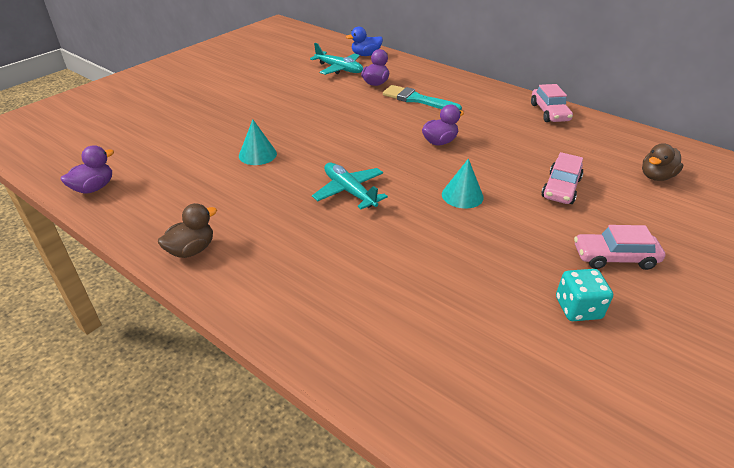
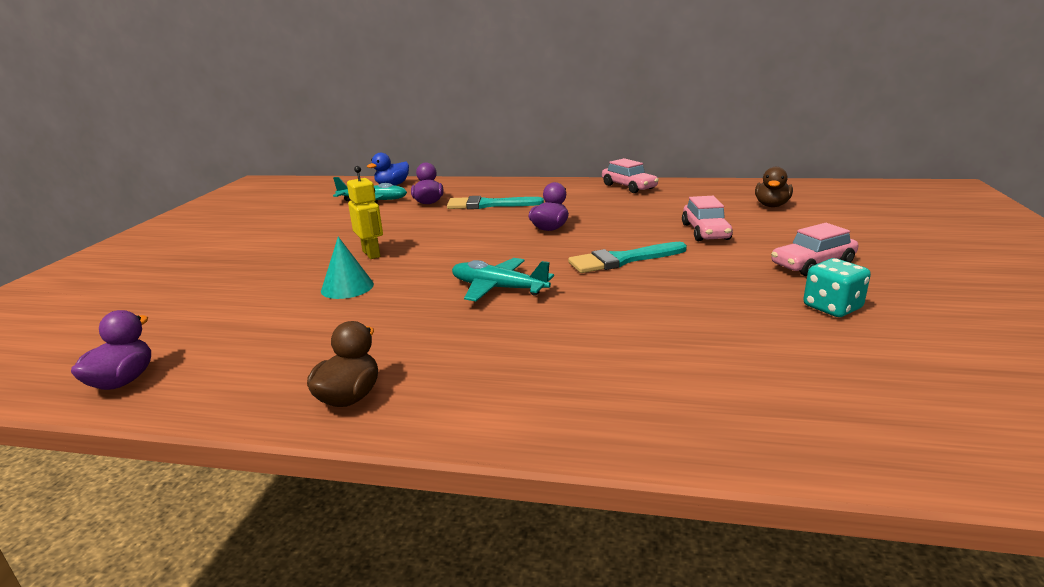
camera: 25 degrees left, 15 degrees down
(296, 127) = (371, 254): none -> yellow robot
(462, 195) = (622, 260): turquoise cone -> turquoise brush

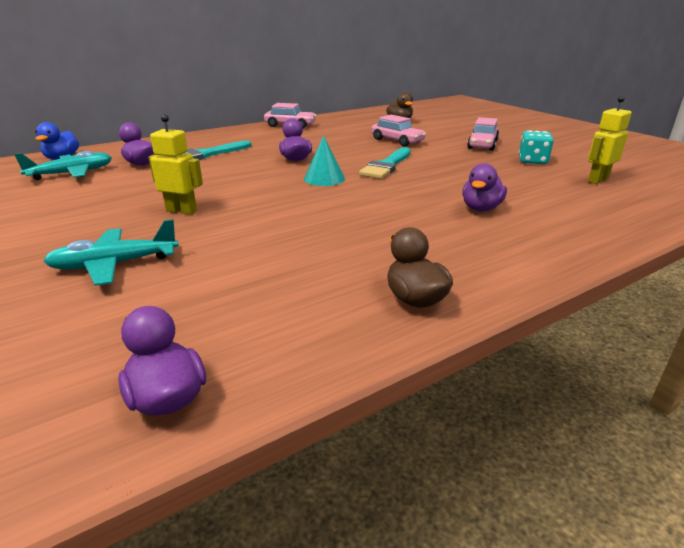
camera: 45 degrees left, 5 degrees up
(347, 287) = (222, 238): turquoise cone -> turquoise cone (324, 178)
(498, 288) = (349, 202): turquoise plane -> turquoise plane (114, 265)
(606, 342) = (481, 208): none -> purple duck
(869, 367) = (597, 180): none -> yellow robot

